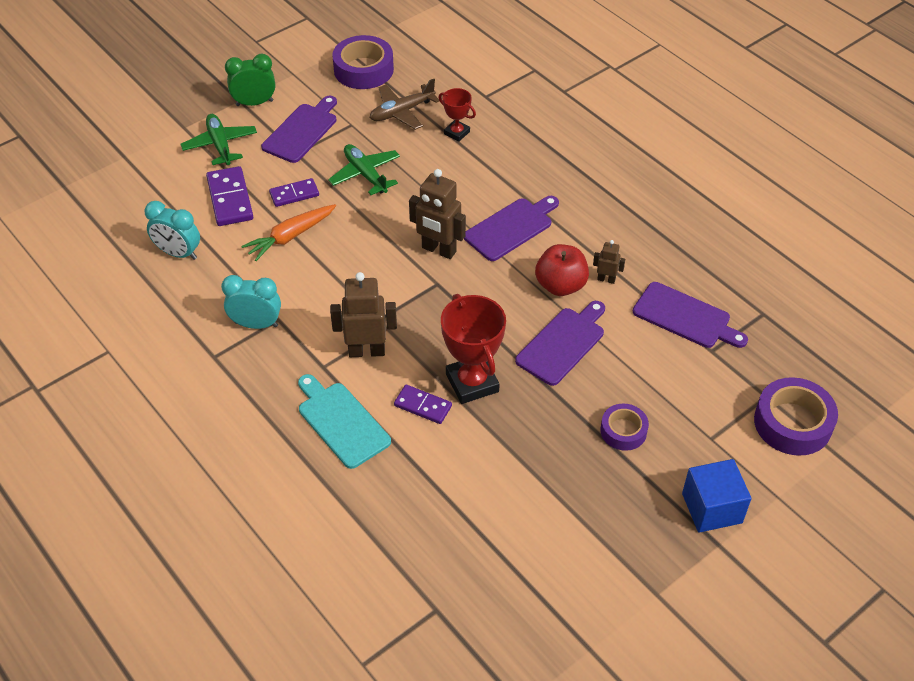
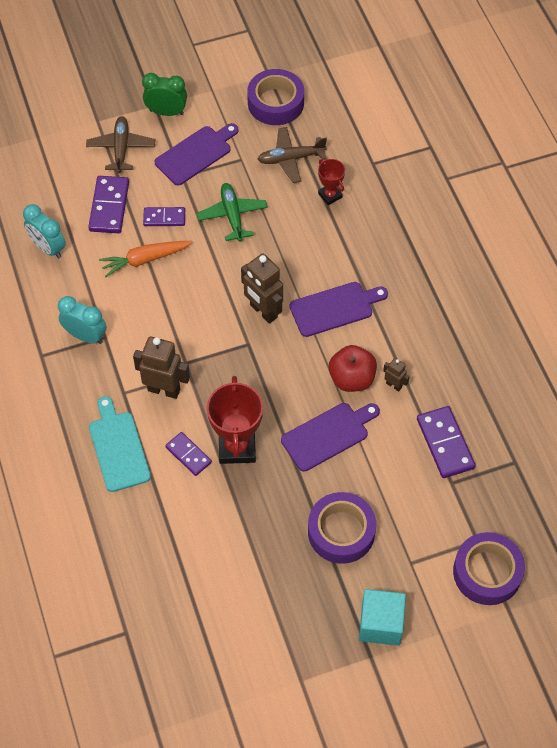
camera: 20 degrees right, 10 degrees up
(220, 145) = (121, 148): green plane -> brown plane
(623, 431) = (341, 532): purple tape -> purple tape, size x1.67
(685, 317) = (445, 443): purple cutting board -> purple domino
(712, 508) = (380, 624): blue cube -> turquoise cube

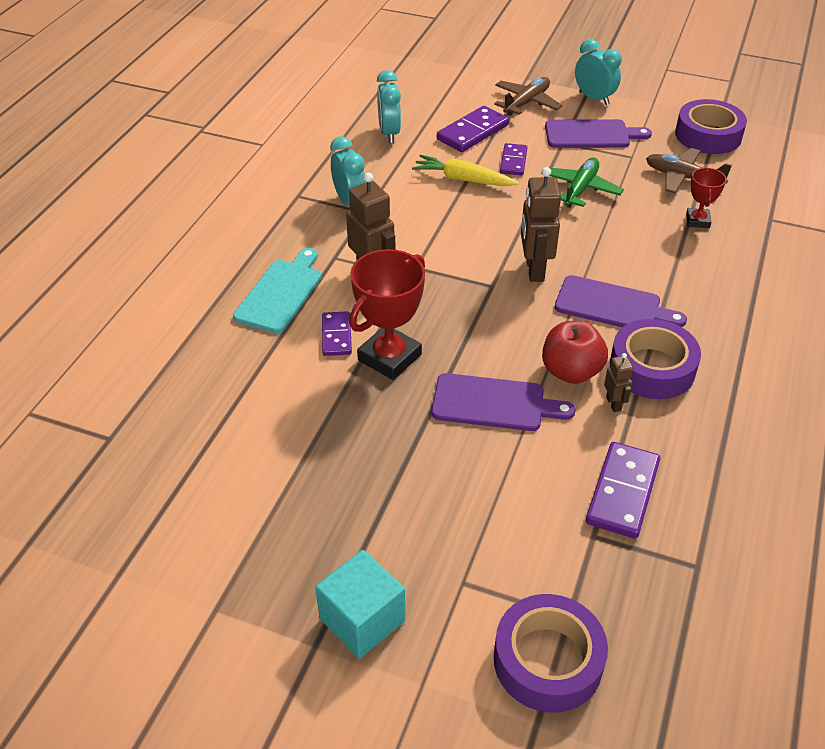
camera: 40 degrees right, 15 degrees down
(145, 260) = (463, 179): orange carrot -> yellow carrot
(164, 218) = (513, 161): purple domino -> purple domino turned 60 degrees clockwise
(166, 112) = (594, 98): green clock -> turquoise clock
(341, 532) = (415, 497): purple tape -> purple tape (652, 368)

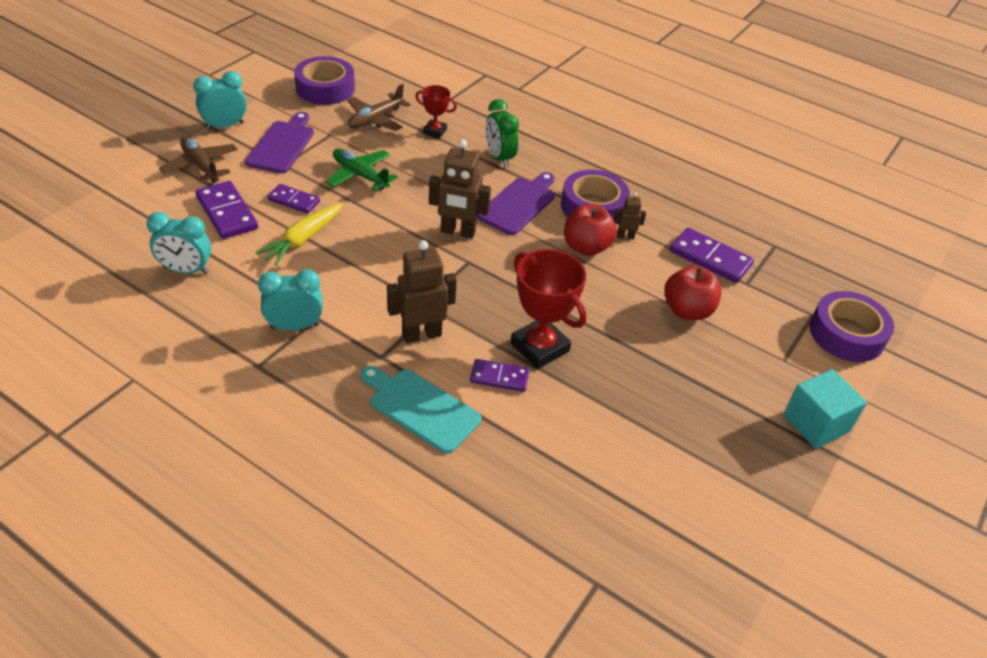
camera: 80 degrees left, 0 degrees up
(494, 403) = (611, 298): purple cutting board -> none
(507, 476) = (687, 310): none -> red apple
(687, 277) = (499, 158): none -> green clock

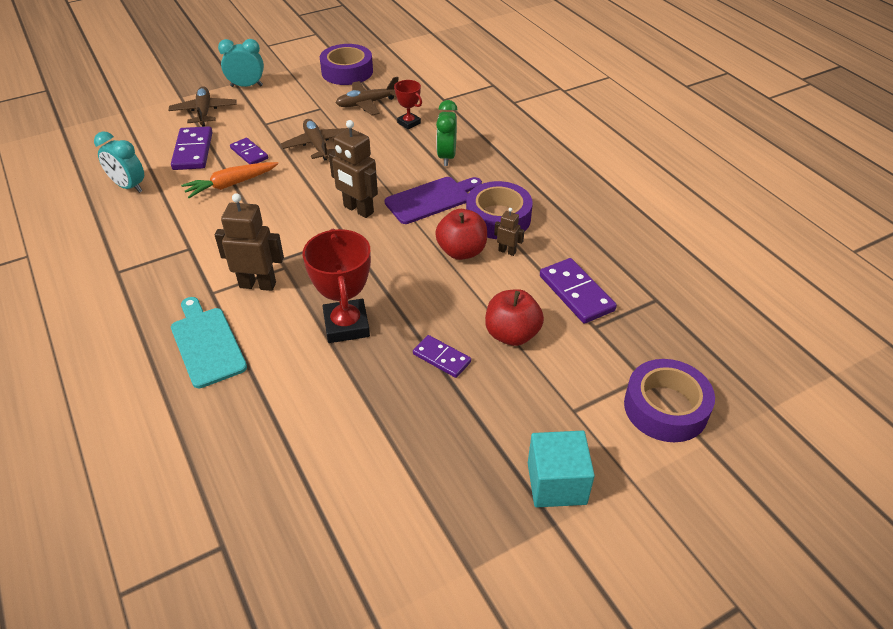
camera: 30 degrees right, 0 degrees up
(282, 145) = (276, 109): purple cutting board -> none
(295, 326) = (168, 250): turquoise clock -> none
(303, 239) = (231, 184): yellow carrot -> orange carrot
(360, 175) = (317, 145): green plane -> brown plane
(499, 377) = (291, 339): purple domino -> purple domino (442, 358)

